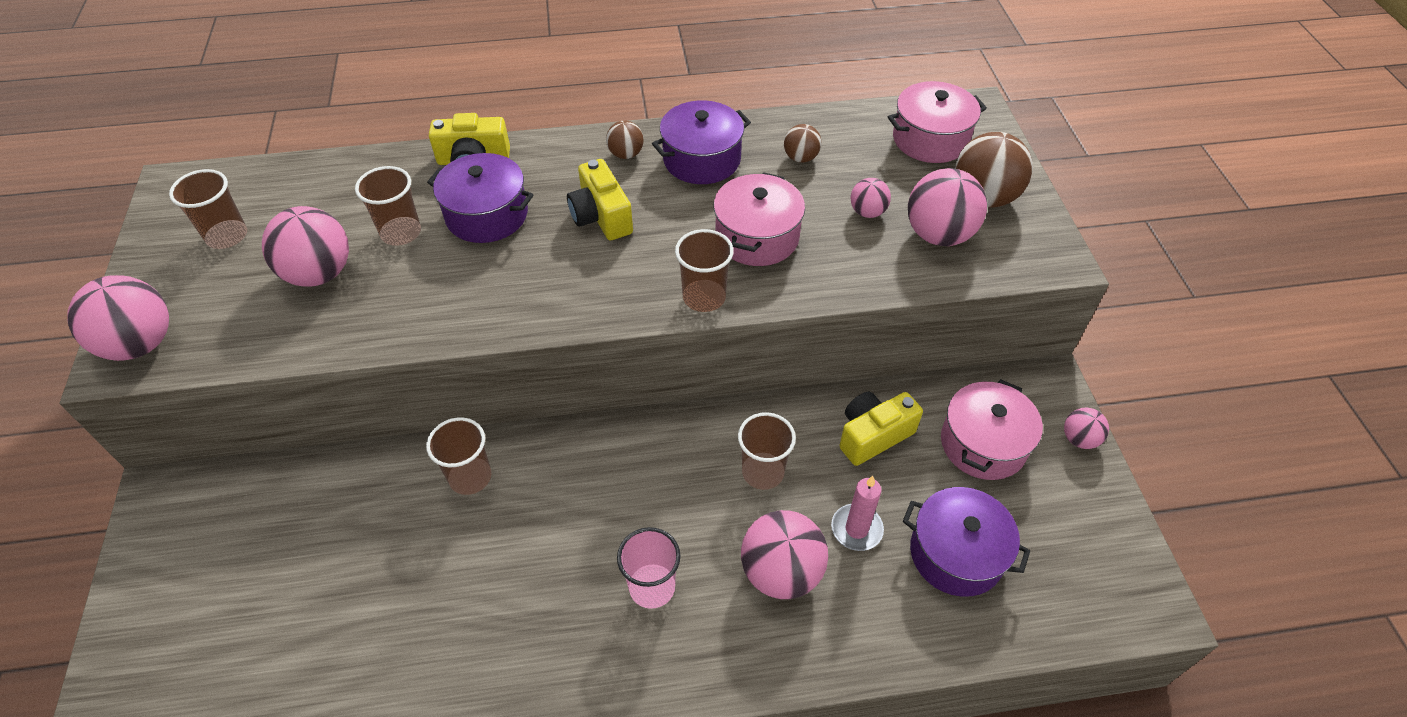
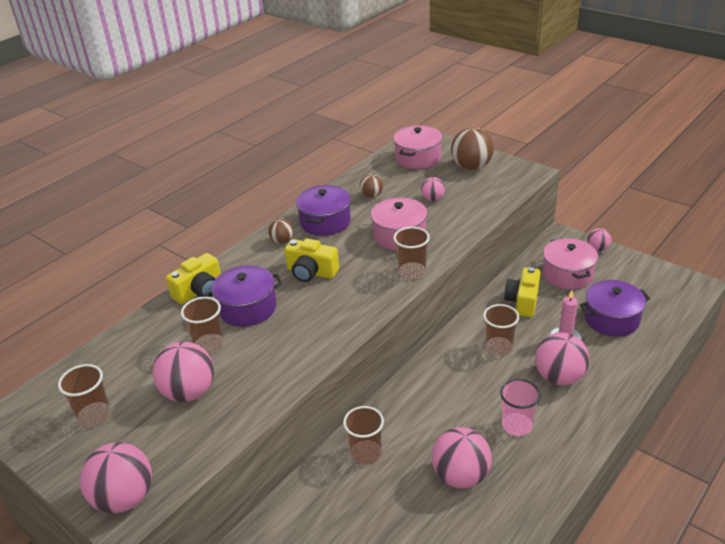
camera: 40 degrees left, 15 degrees down
(938, 235) = (474, 190): pink ball -> pink ball (460, 476)

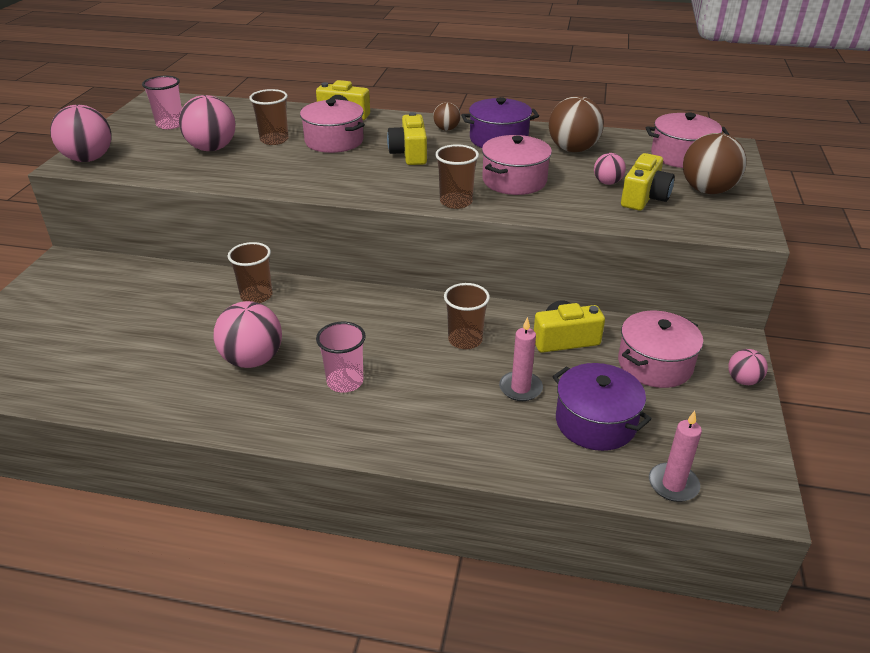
camera: 60 degrees right, 0 degrees up
(94, 416) = (170, 124): brown cup -> pink cup
(247, 308) = (334, 141): purple pot -> pink pot
(371, 195) = (573, 149): brown ball -> brown ball, size x1.86
(464, 192) = (644, 197): none -> yellow camera
(559, 377) = (446, 397): pink ball -> none
(674, 310) = (673, 484): none -> pink candle

